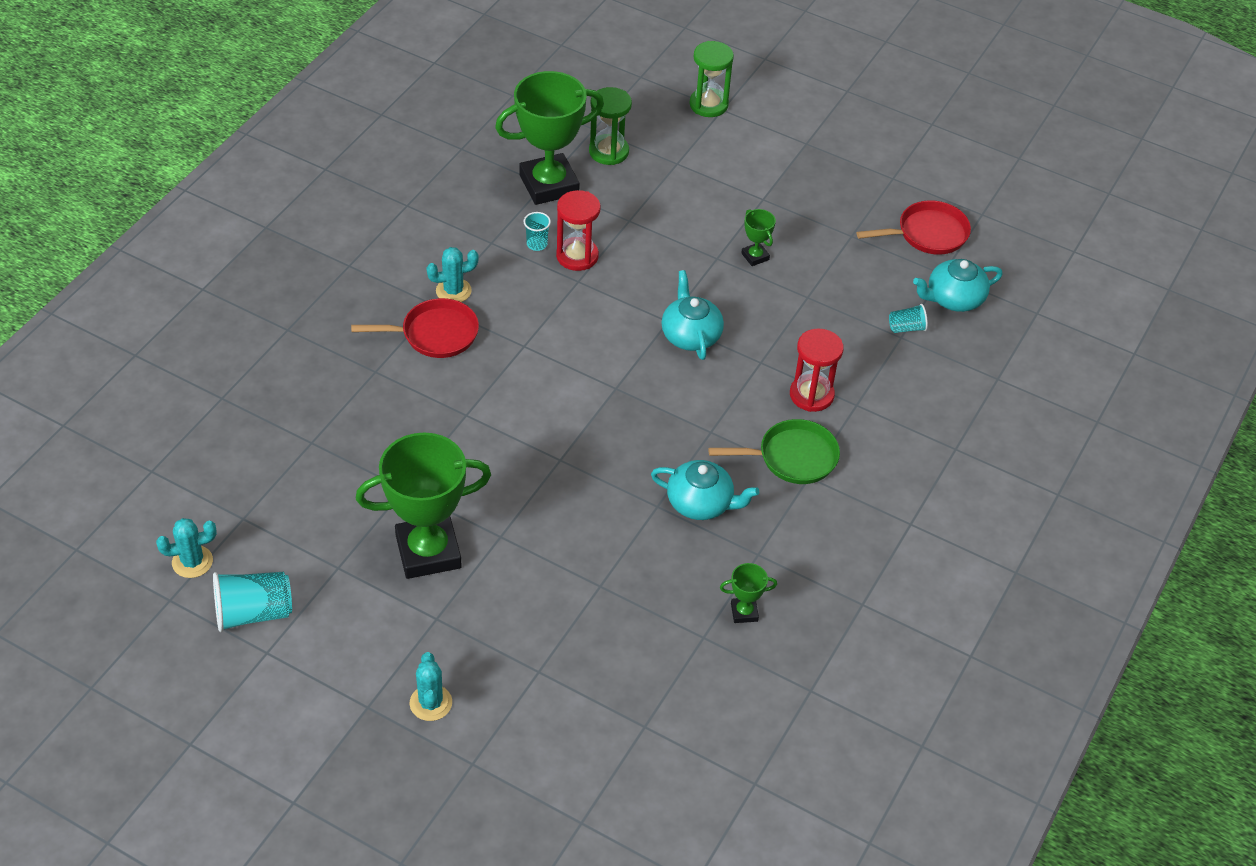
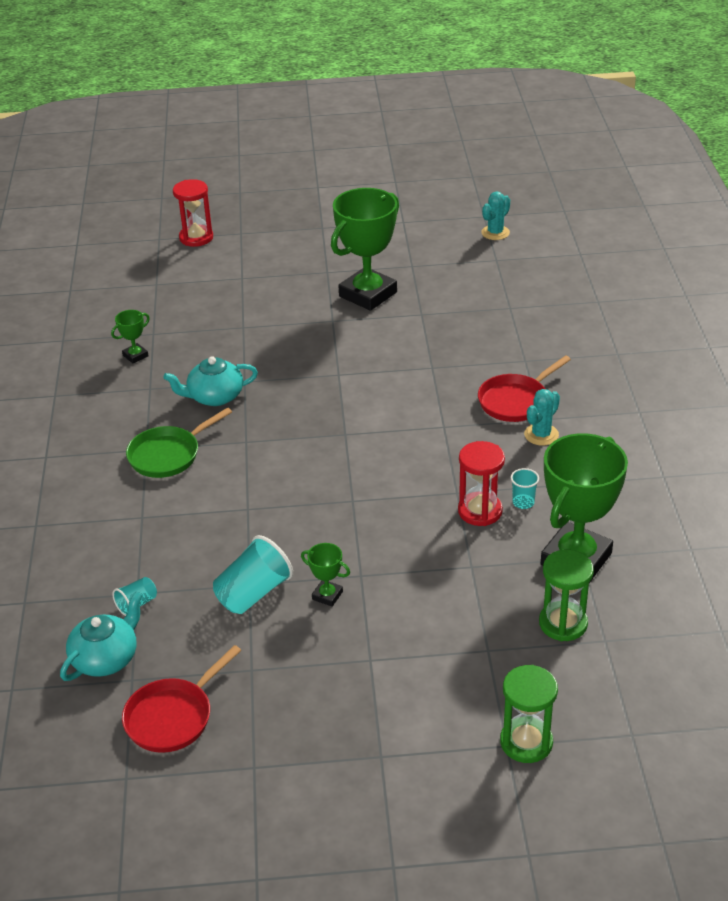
camera: 150 degrees right, 10 degrees down
(253, 613) = (432, 230): turquoise cup -> turquoise cup (253, 593)
(431, 703) = (289, 242): turquoise cactus -> none
(690, 335) = (323, 499): turquoise teapot -> none
(811, 395) = (185, 505): red hourglass -> red hourglass (196, 238)

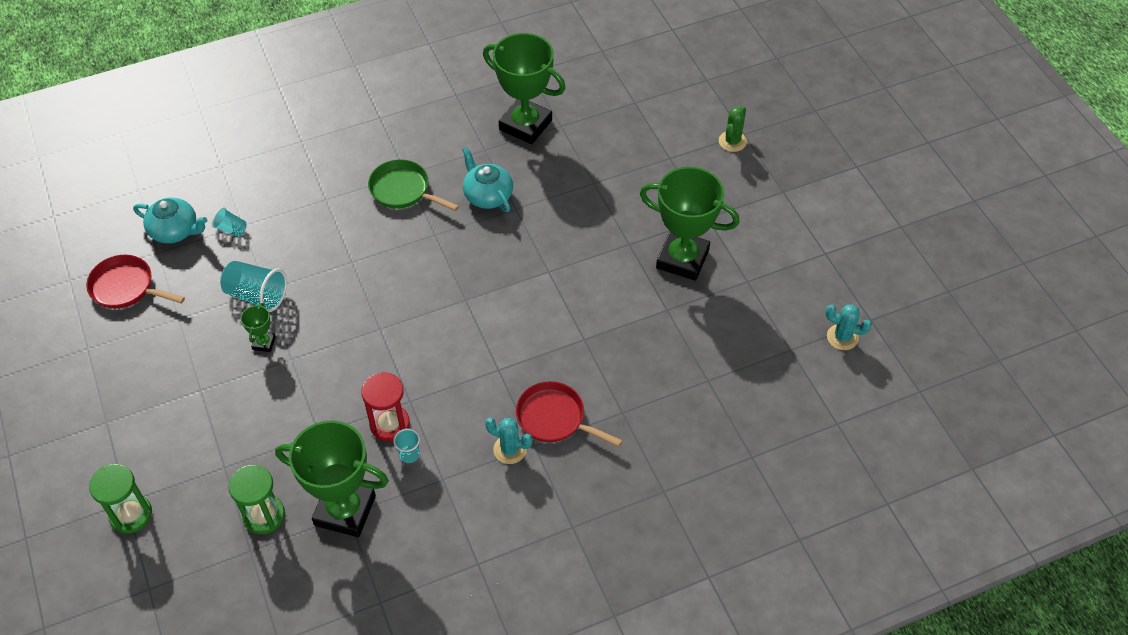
camera: 70 degrees right, 15 degrees up
(135, 356) = (525, 125): green trophy -> green trophy, size x2.34
(196, 238) = (720, 105): red hourglass -> none
(246, 240) = (732, 141): none -> green cactus

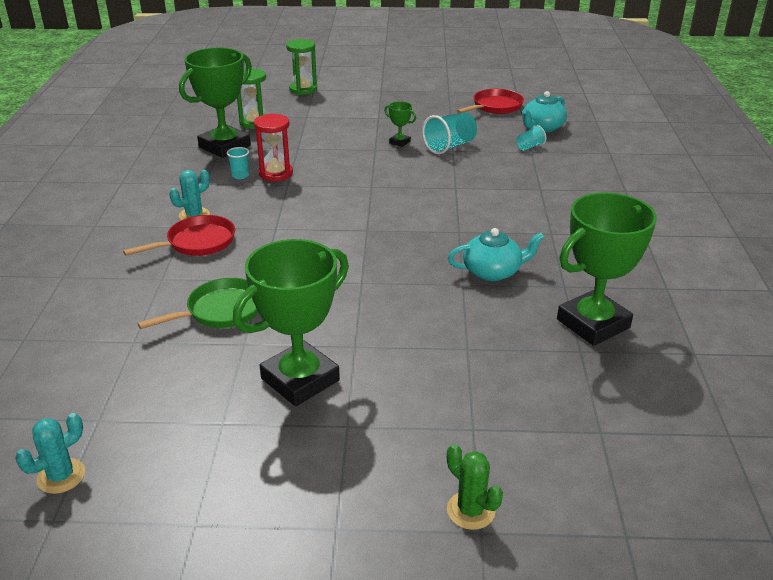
camera: 115 degrees right, 20 degrees down
(403, 190) = (529, 227): green pan -> green pan (220, 311)

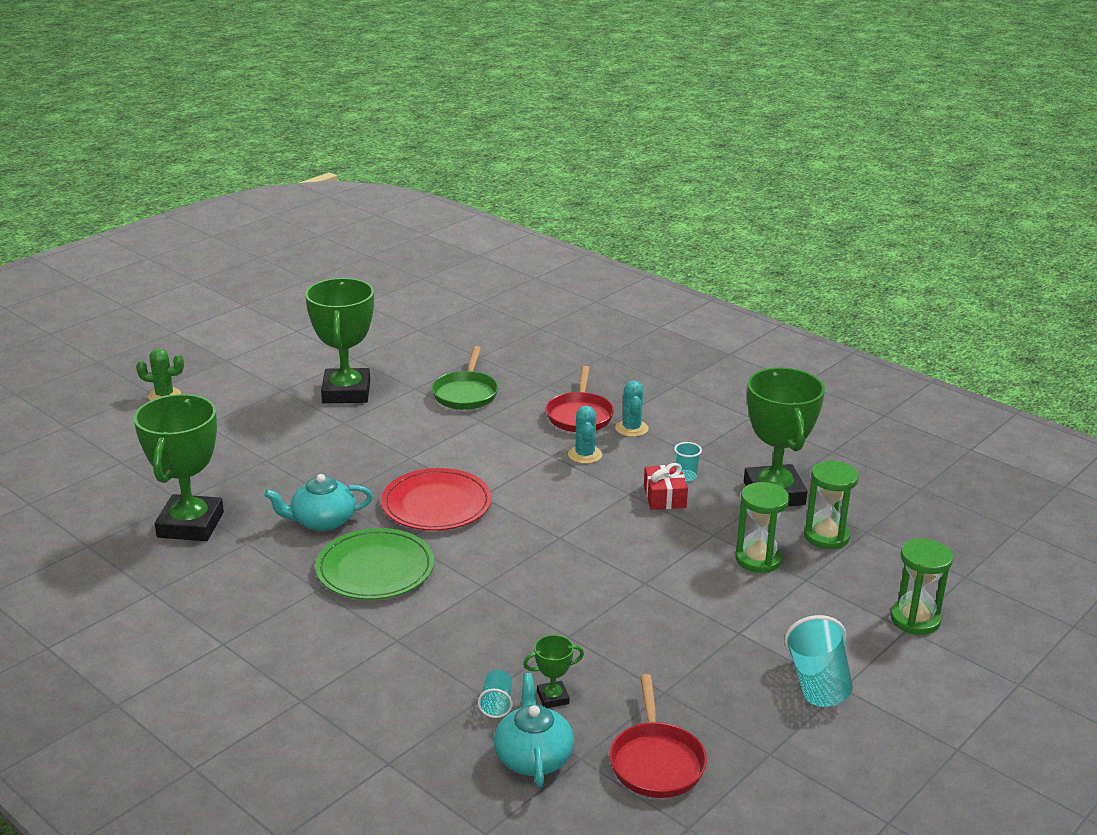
camera: 130 degrees right, 5 degrees down
(61, 476) = (389, 311): turquoise cactus -> turquoise cactus (585, 455)
(275, 173) = (664, 497): red hourglass -> red gift
(305, 131) = (758, 559): none -> green hourglass
(399, 142) = (642, 609): green trophy -> green trophy (553, 698)
(403, 240) = (436, 504): none -> red plate
(450, 146) = (582, 640): turquoise cup -> turquoise cup (818, 683)
(493, 271) = (322, 521): turquoise teapot -> turquoise teapot turned 45 degrees clockwise
(501, 225) = (375, 569): none -> green plate

